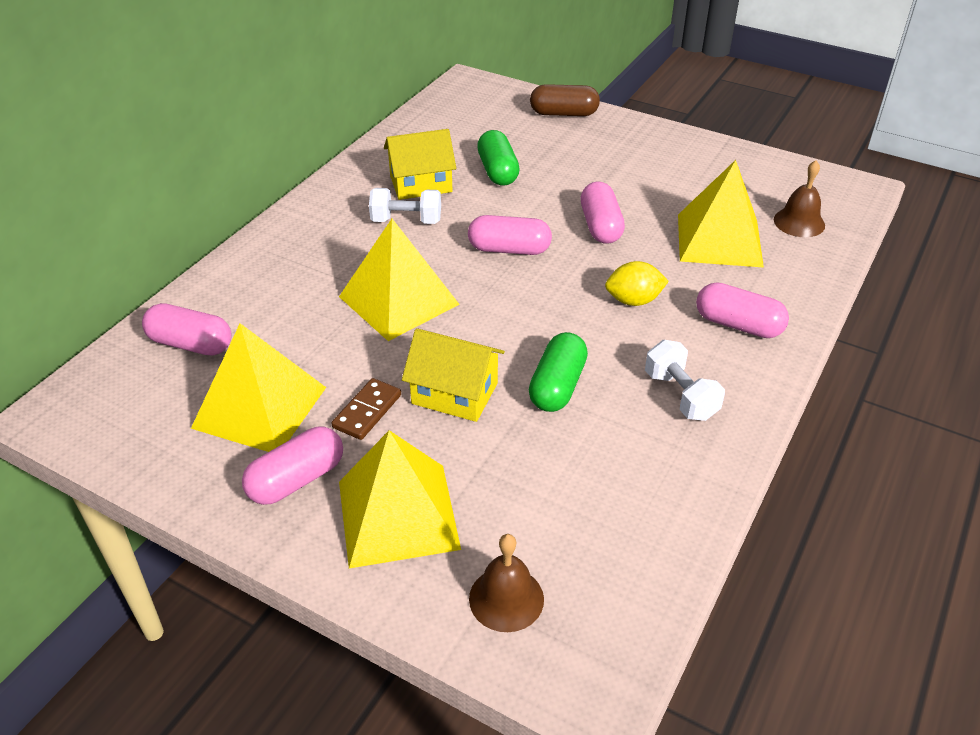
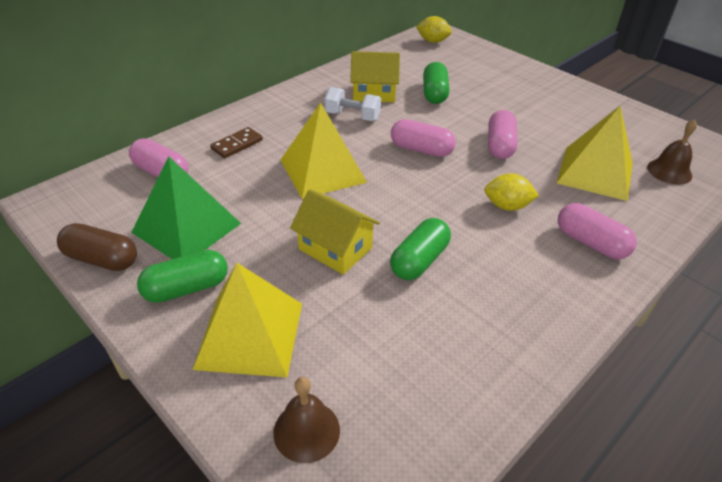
camera: 15 degrees right, 0 degrees up
(260, 407) = (187, 227): yellow pyramid -> green pyramid
(296, 480) = (186, 288): pink capsule -> green capsule
(367, 411) = (263, 248): brown domino -> brown domino (237, 145)
(468, 97) = (432, 41): none -> yellow lemon
(563, 114) = (500, 62): brown capsule -> brown capsule (102, 259)
(680, 395) = (521, 291): white dumbbell -> none

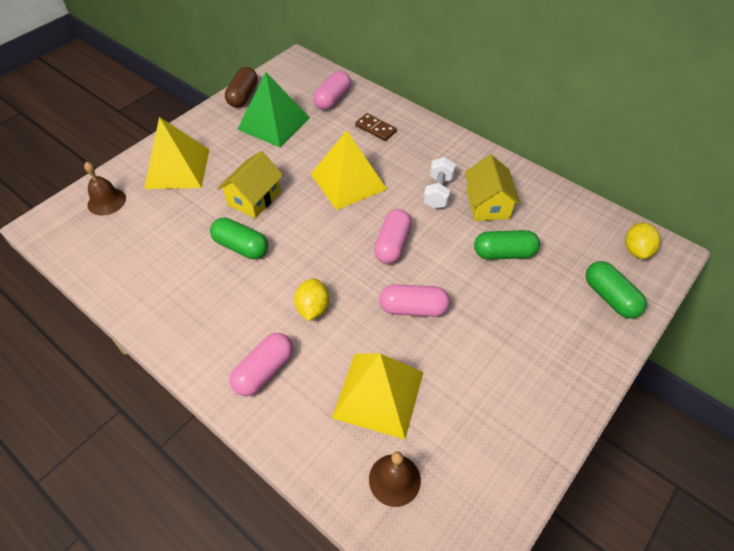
camera: 85 degrees right, 10 degrees up
(186, 288) = (217, 135): green capsule -> green capsule (610, 297)

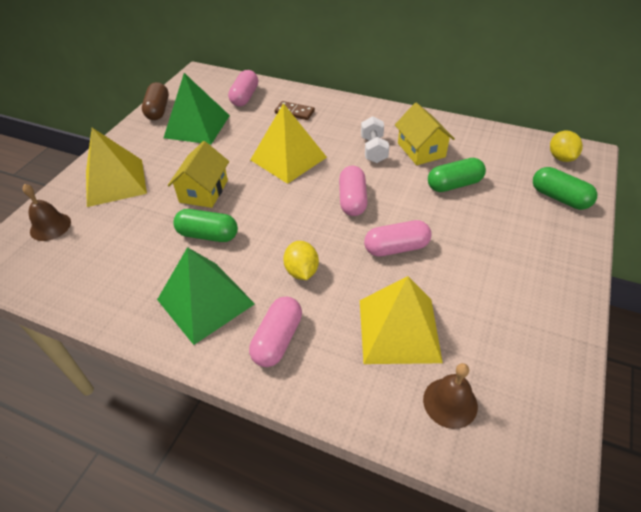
camera: 15 degrees left, 5 degrees down
(214, 315) = (205, 302): none -> green pyramid

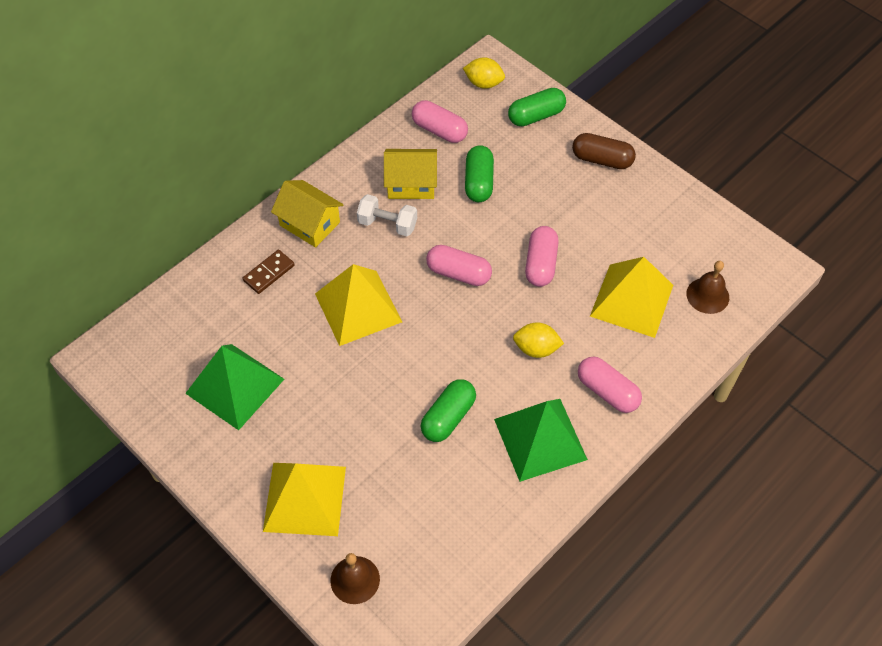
camera: 70 degrees left, 10 degrees up
(158, 110) = (166, 425): brown capsule -> brown capsule (602, 160)
(204, 191) = (373, 406): yellow house -> yellow house (310, 224)
(245, 97) = (199, 316): pink capsule -> pink capsule (439, 130)

